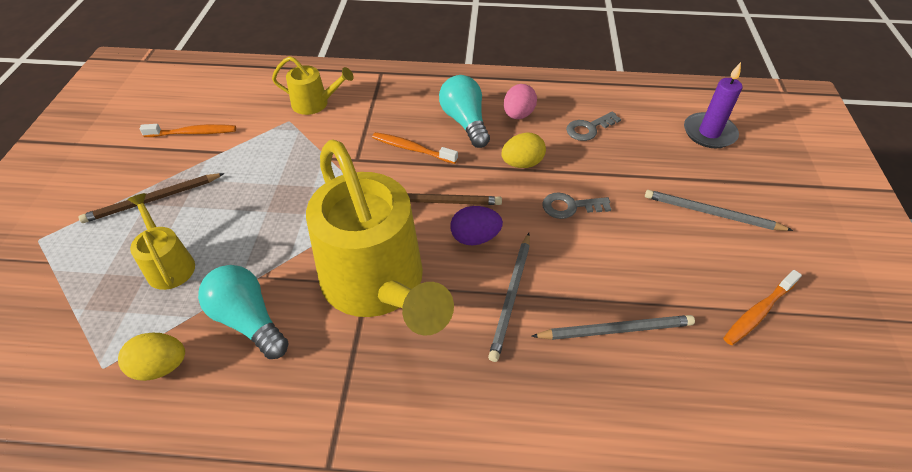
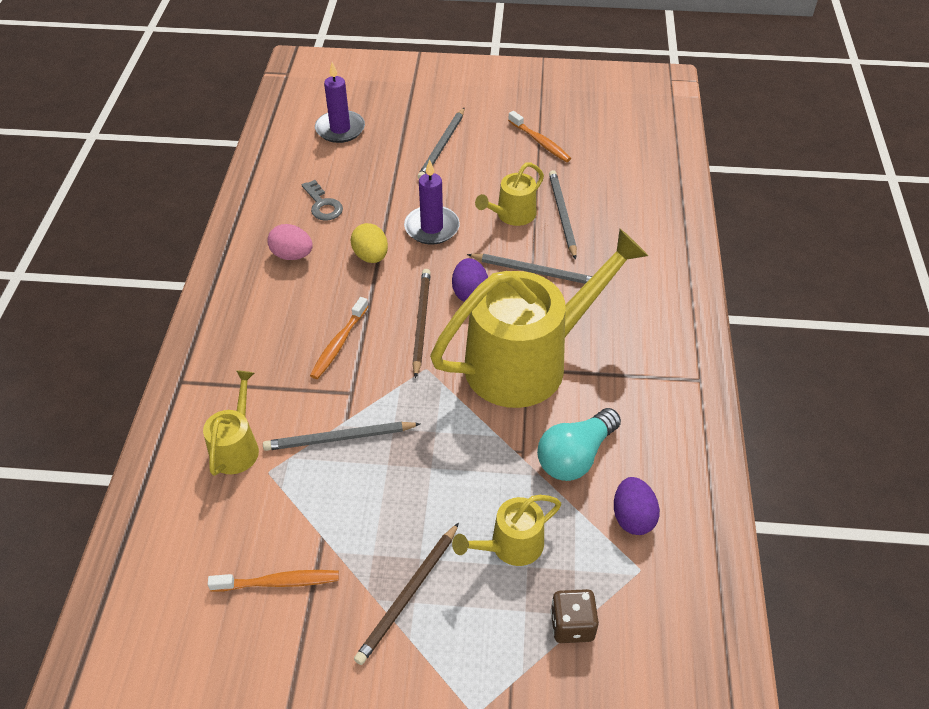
camera: 90 degrees left, 0 degrees up
(74, 306) = (572, 625): none -> brown dice
(152, 200) = (408, 595): brown pencil -> brown pencil turned 60 degrees clockwise
(161, 366) = (632, 517): yellow egg -> purple egg
(193, 133) = (278, 582): orange toothbrush -> orange toothbrush turned 90 degrees clockwise
(310, 155) = (339, 438): none -> grey pencil
(465, 122) = (298, 299): turquoise light bulb -> none
(570, 206) = (432, 228): grey key -> purple candle
(605, 277) = (512, 215): none -> yellow watering can

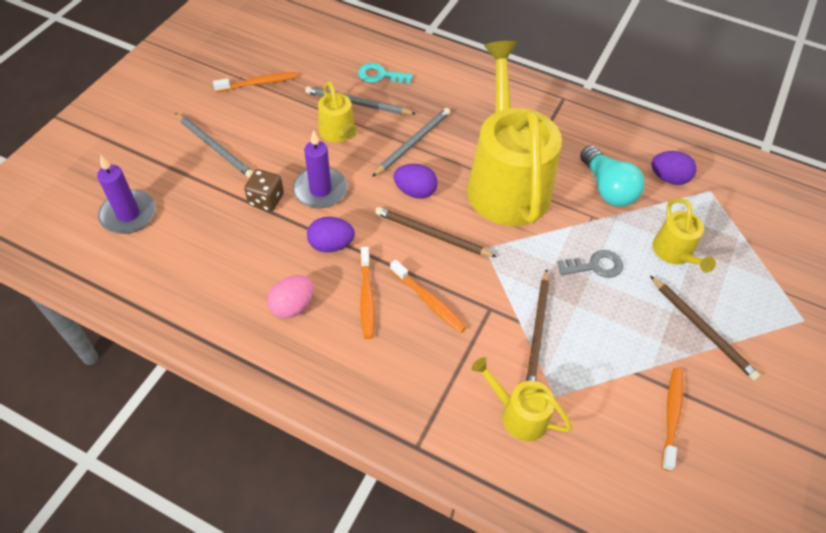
camera: 70 degrees left, 5 degrees up
(323, 205) = (235, 261): grey key -> grey key (595, 266)
(323, 299) = (366, 297): none -> orange toothbrush
(339, 438) = (537, 331): grey pencil -> brown pencil
(371, 256) = (331, 245): yellow egg -> purple egg
(572, 625) = (745, 242): brown dice -> brown dice (266, 200)
(615, 218) = (380, 75): none -> turquoise key

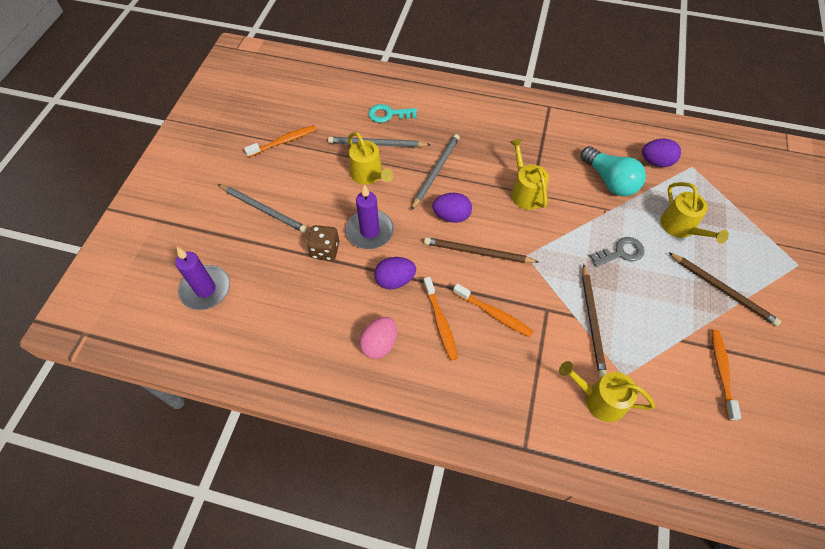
camera: 10 degrees left, 5 degrees up
(506, 182) = (525, 192): yellow watering can -> yellow watering can, size x0.45

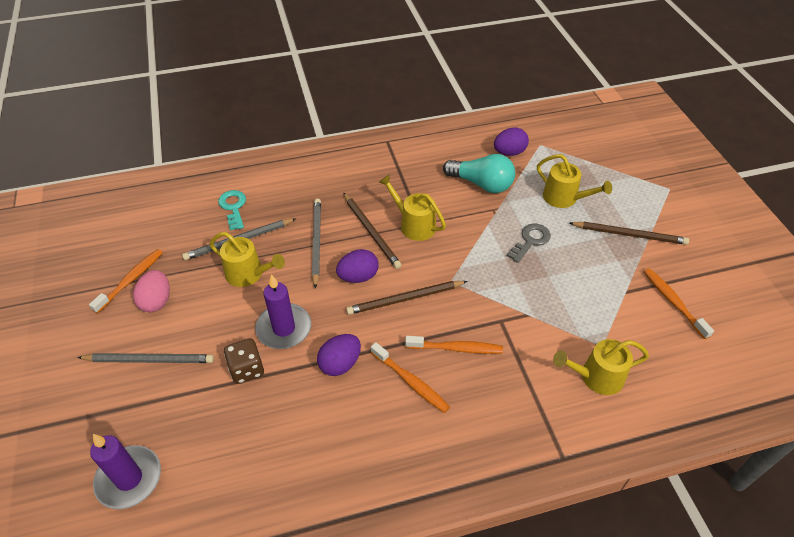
camera: 30 degrees left, 10 degrees down
(379, 344) = (363, 435): pink egg -> pink egg (156, 301)
(388, 114) = (233, 207): turquoise key -> turquoise key turned 105 degrees clockwise
(592, 321) = (546, 312): brown pencil -> brown pencil (371, 232)

